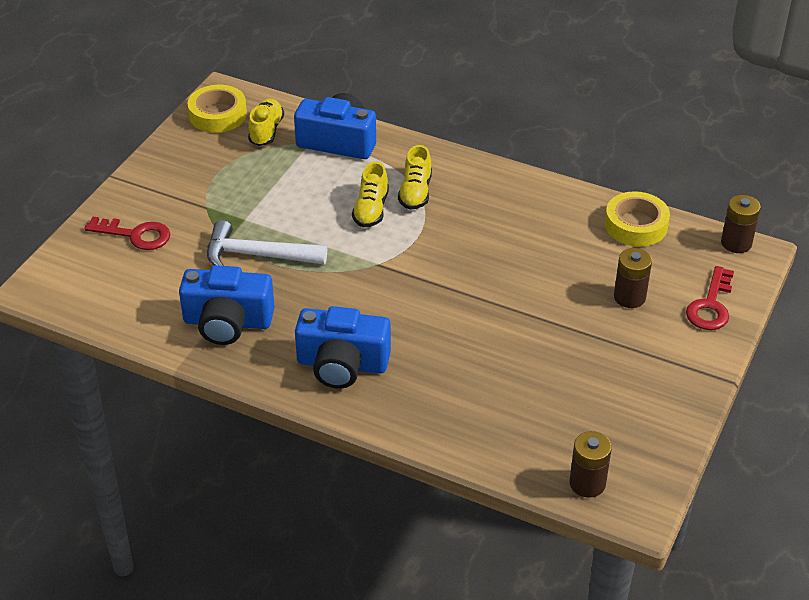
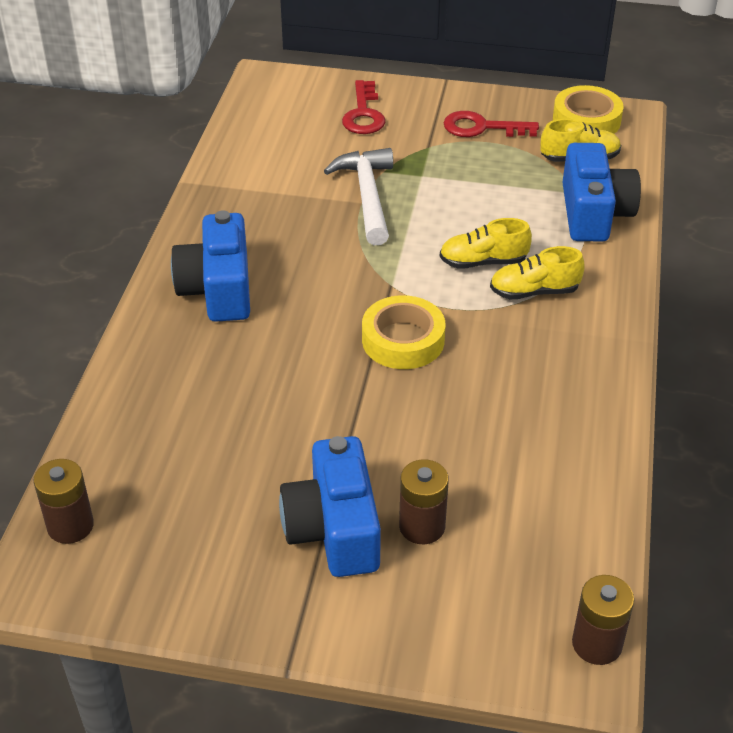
camera: 75 degrees right, 0 degrees up
(227, 322) = (257, 198): blue camera -> blue camera (334, 529)
(636, 225) = (578, 515): yellow tape -> yellow tape (403, 340)
(710, 305) = (439, 624): red key -> red key (482, 127)

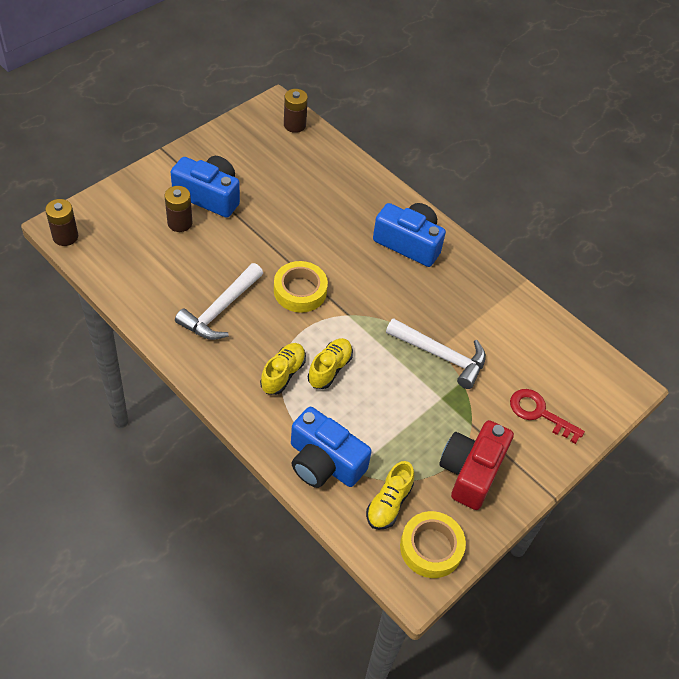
camera: 120 degrees right, 10 degrees up
(482, 127) = (471, 471): red key -> red camera
(514, 391) = (220, 309): none -> white hammer

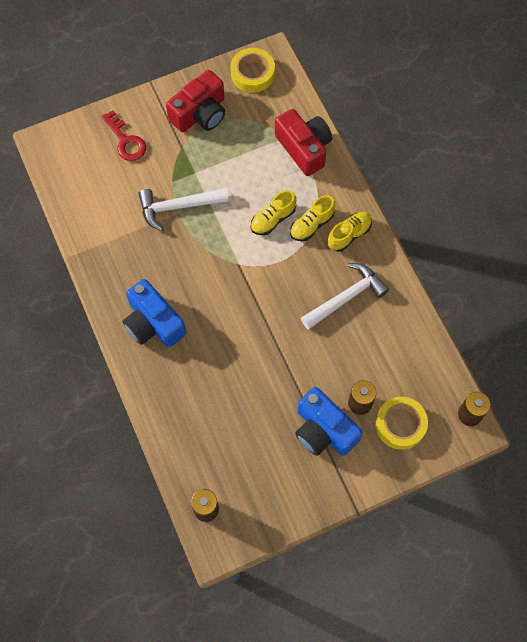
camera: 155 degrees left, 15 degrees up
(300, 291) = (272, 298): yellow tape -> yellow tape (400, 424)
(324, 462) = (304, 148): blue camera -> red camera
(389, 503) = (269, 108): yellow shoe -> yellow shoe (349, 234)
(441, 355) = (178, 207): white hammer -> white hammer turned 60 degrees counterclockwise

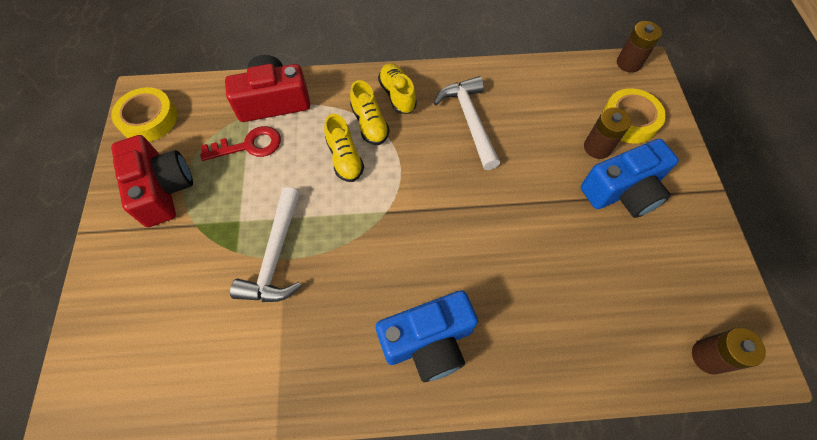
camera: 70 degrees left, 5 degrees down
(126, 141) = (142, 291): red key -> red key (249, 145)

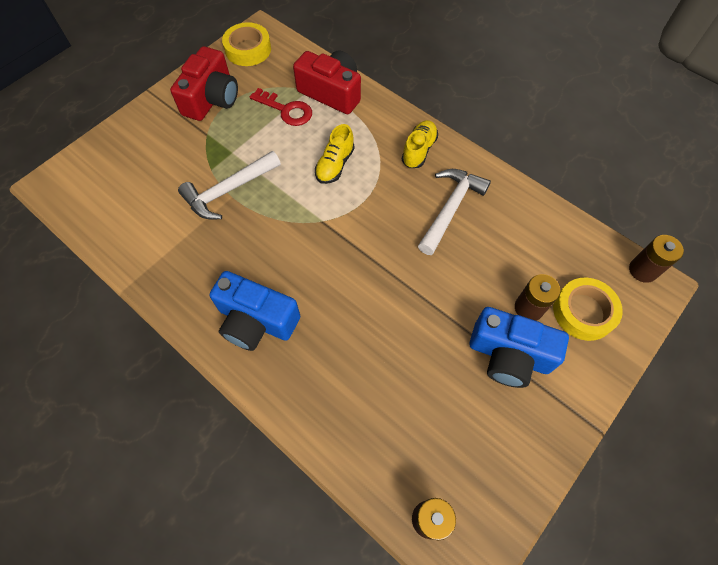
camera: 45 degrees right, 0 degrees up
(370, 124) = (377, 155): yellow shoe -> none

